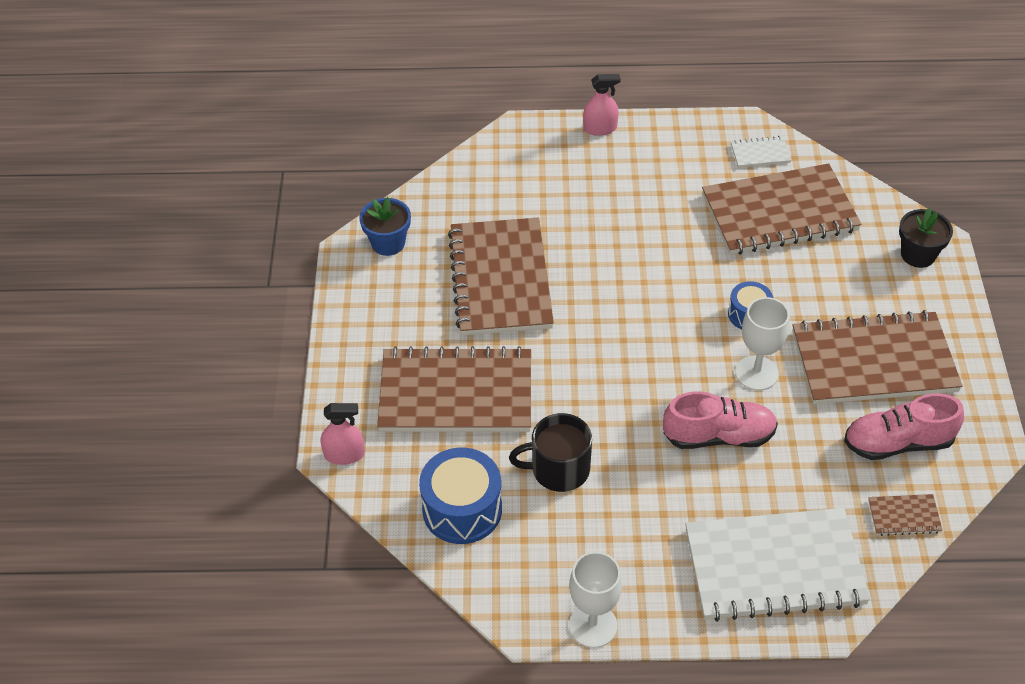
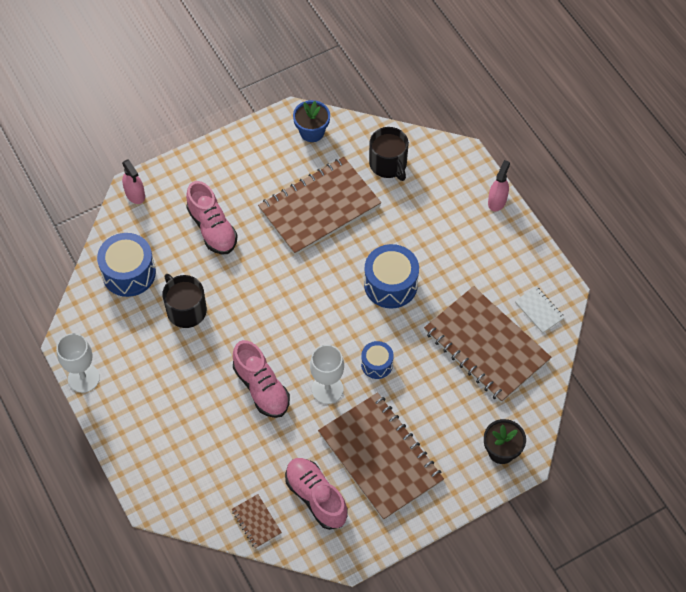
camera: 60 degrees right, 10 degrees up
(456, 394) = (212, 228): brown notebook -> pink shoe
(486, 195) = (388, 164): none -> black mug
(600, 128) = (497, 201): pink spray bottle -> pink spray bottle turned 120 degrees counterclockwise
(649, 259) = (390, 284): none -> blue drum
(774, 567) = (176, 460): white notebook -> none

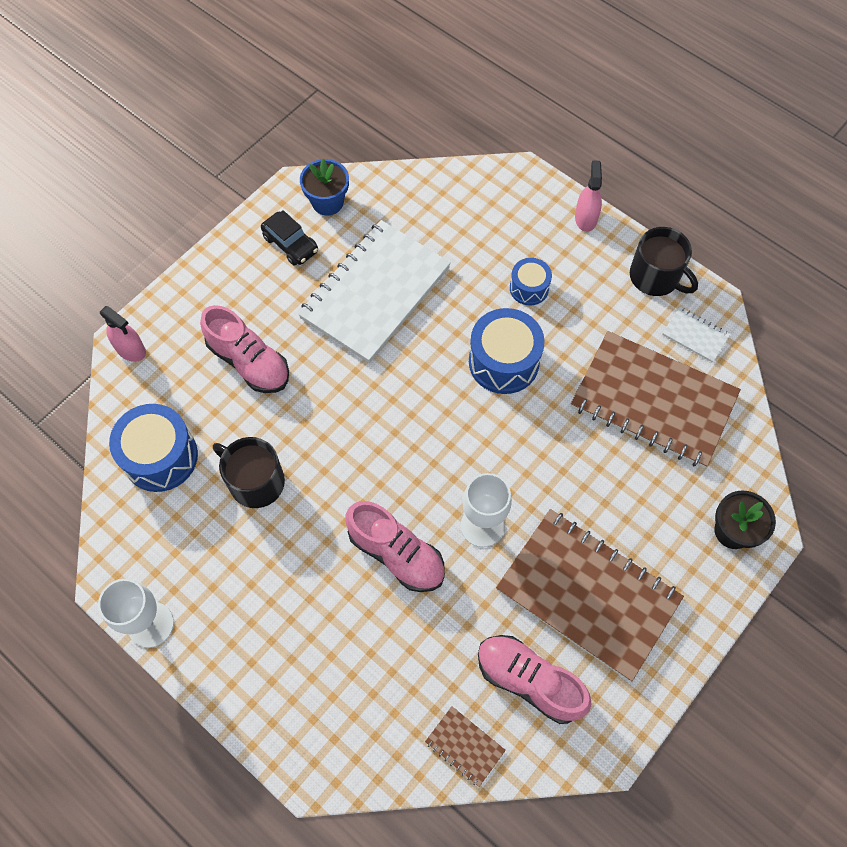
camera: 20 degrees left, 5 degrees up
(273, 154) = (290, 244): none -> black car
(319, 208) = (375, 293): brown notebook -> white notebook
(377, 364) = (530, 471): blue drum -> blue drum (529, 288)
(388, 164) = (437, 213): black mug -> black mug (655, 277)

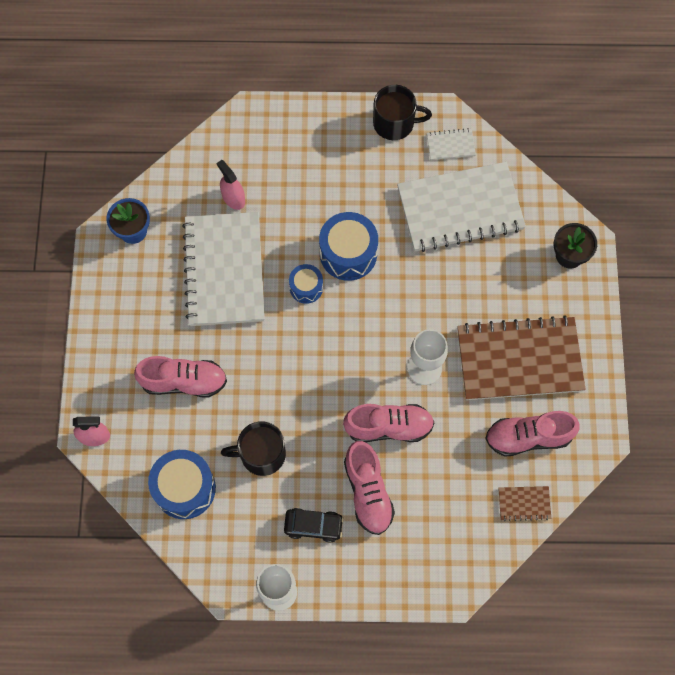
camera: 40 degrees left, 5 degrees up
(290, 244) = (135, 280): black car -> black car (313, 526)
(320, 600) = (368, 492): none -> pink shoe
(529, 288) = (322, 191): blue drum -> blue drum (306, 287)
(585, 218) = (317, 114): pink spray bottle -> pink spray bottle (233, 198)
(653, 401) = (460, 208): brown notebook -> white notebook

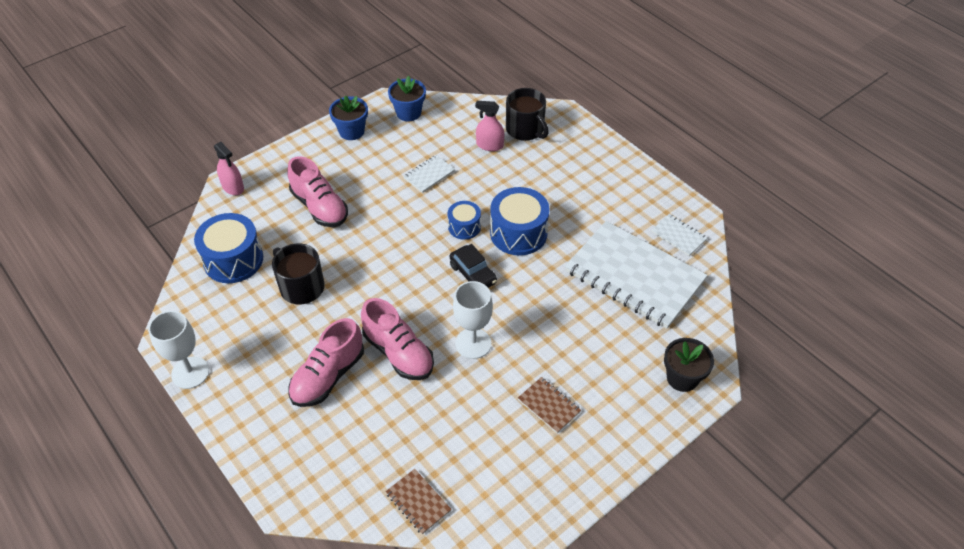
camera: 50 degrees right, 20 degrees down
(113, 293) = (351, 131): none -> blue flower pot
(224, 270) = (429, 175): white notebook -> white notebook, size x0.41
(233, 198) = (489, 145): pink spray bottle -> pink spray bottle turned 90 degrees counterclockwise
(313, 526) = (267, 358): black car -> black car (473, 274)
(395, 123) = (654, 192): black mug -> black mug (525, 129)
(519, 360) = (549, 406): brown notebook -> brown notebook, size x0.41
(528, 437) = (484, 462): pink shoe -> none

